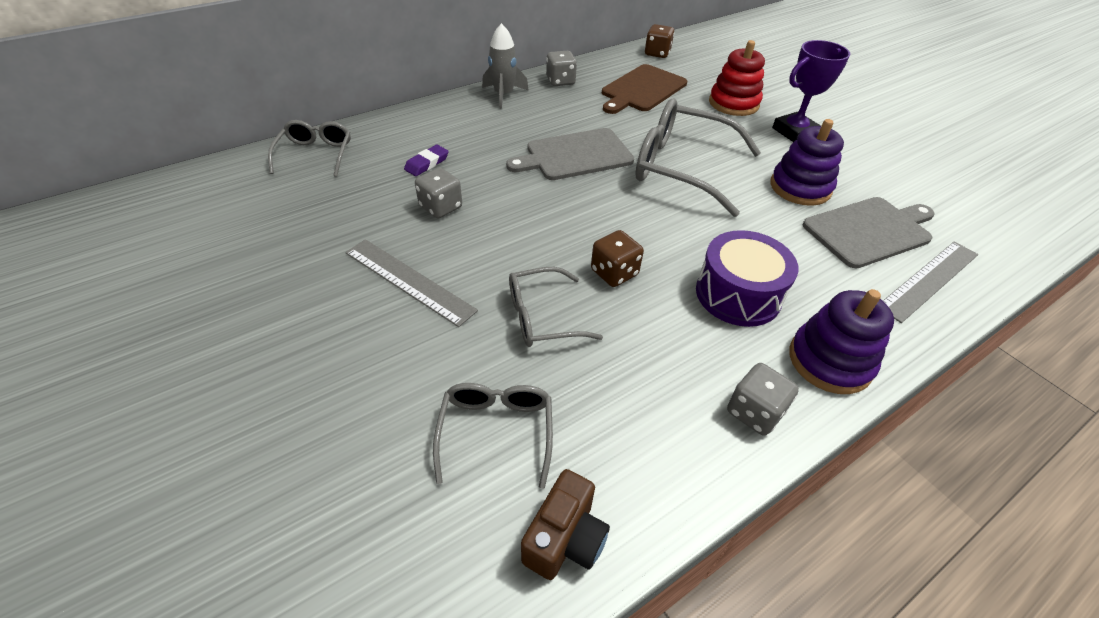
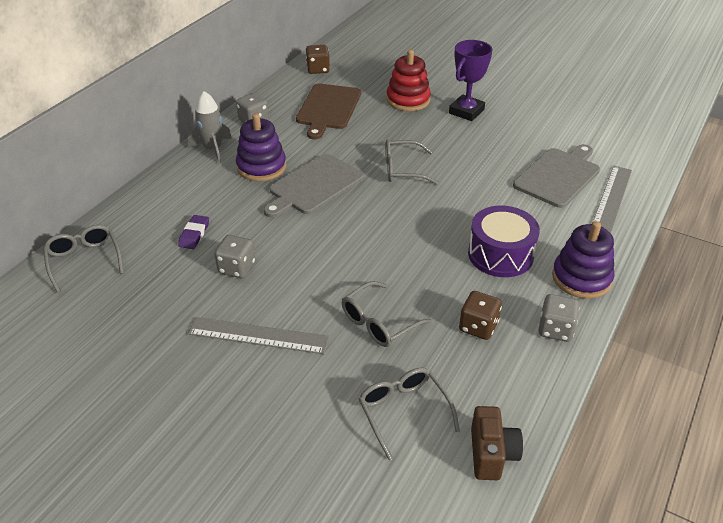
camera: 25 degrees left, 5 degrees down
(614, 273) = (407, 270): brown dice -> brown dice (478, 327)
(681, 167) = (402, 169): grey glasses -> grey glasses, size x0.56
(800, 187) = (496, 157): purple stacking toy -> purple stacking toy (261, 167)

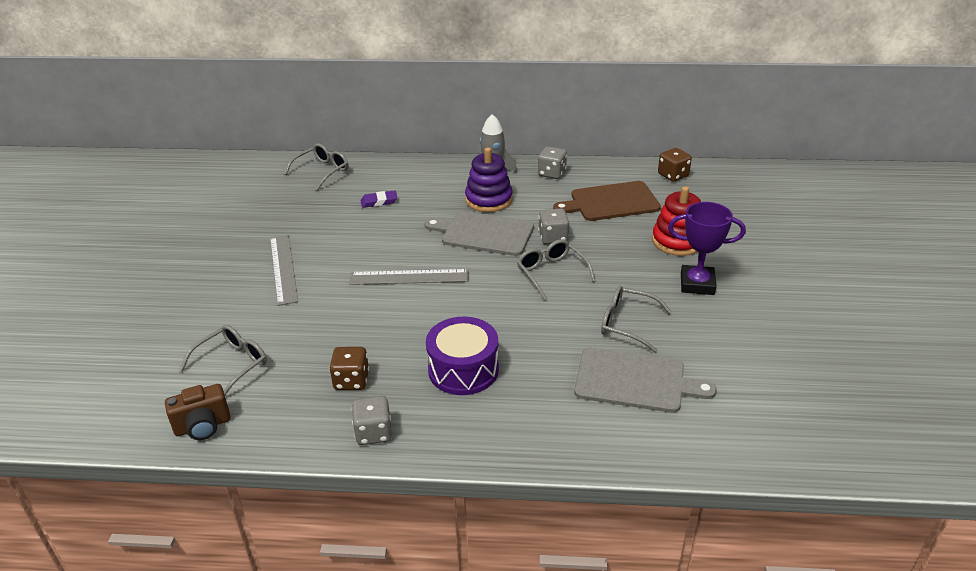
camera: 65 degrees right, 5 degrees down
(237, 268) = (352, 233): grey dice -> grey dice (553, 237)
(378, 323) = (327, 322): grey glasses -> grey glasses (627, 324)
(581, 278) = (463, 436): purple stacking toy -> none
(611, 199) = (625, 433): grey ruler -> grey ruler (409, 277)

